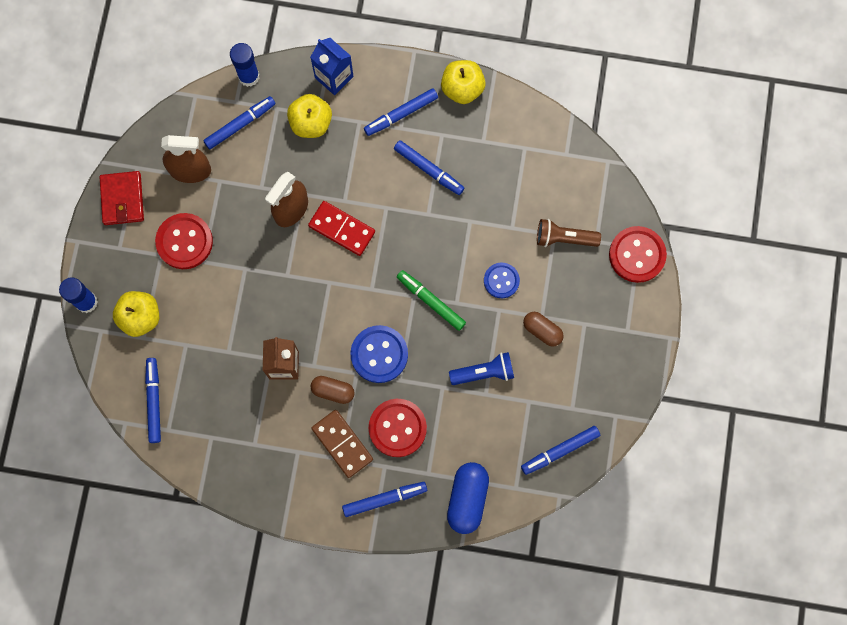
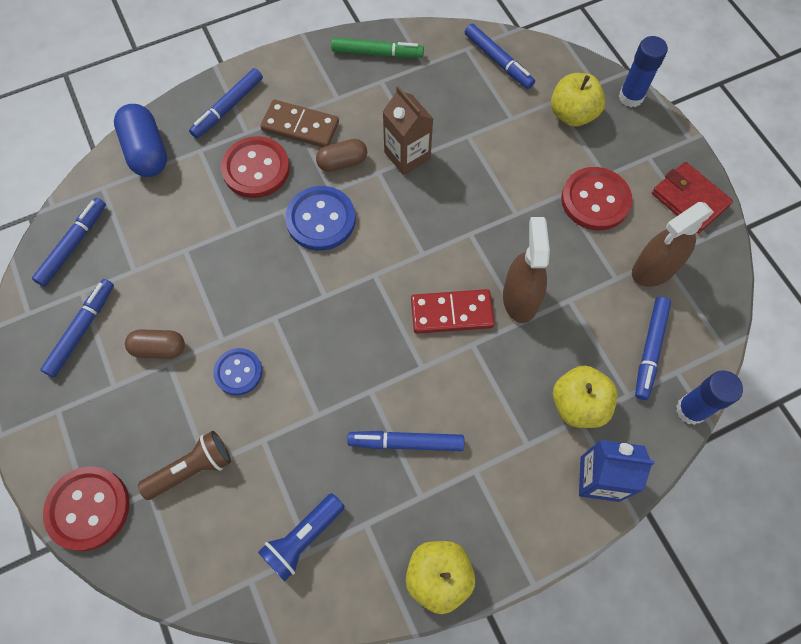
camera: 145 degrees right, 10 degrees down
(401, 114) = (487, 488): blue marker -> blue marker (82, 330)
(431, 301) = (303, 302): green marker -> green marker (377, 53)
(484, 372) = (199, 268): blue flashlight -> blue flashlight (303, 538)

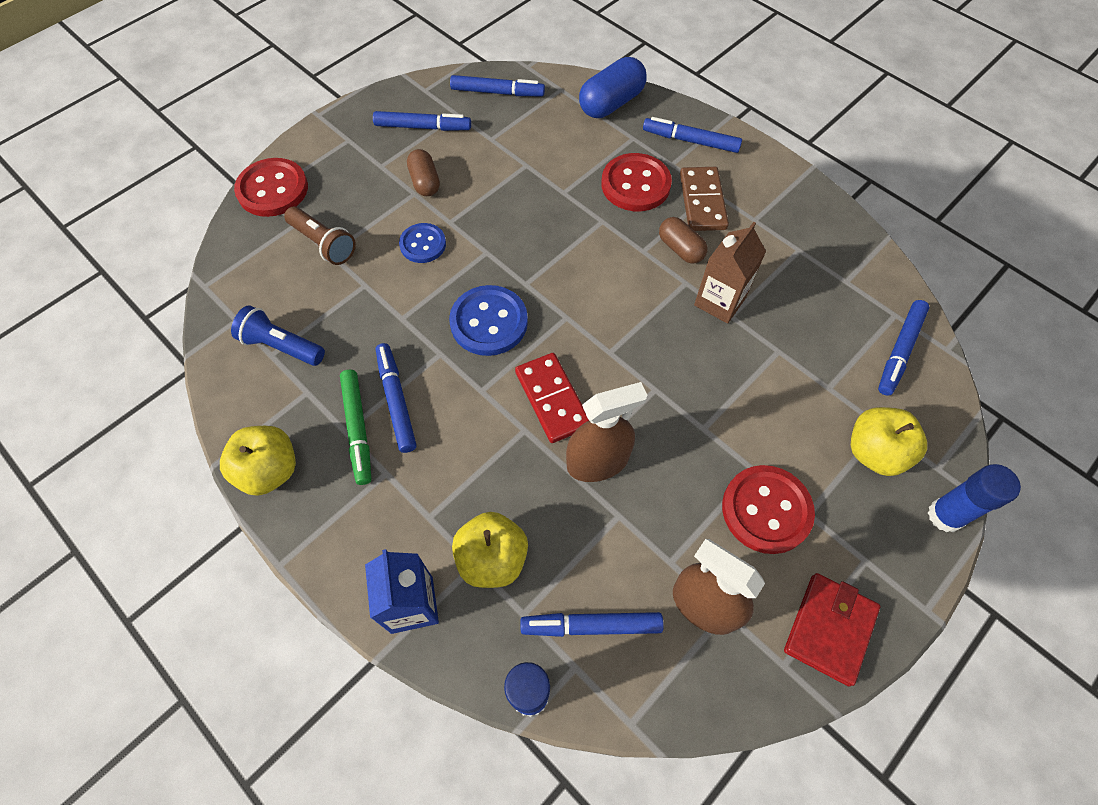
camera: 70 degrees right, 5 degrees down
(321, 220) = (606, 253): blue button -> blue button (489, 322)
(377, 53) = (832, 235): green marker -> green marker (357, 429)

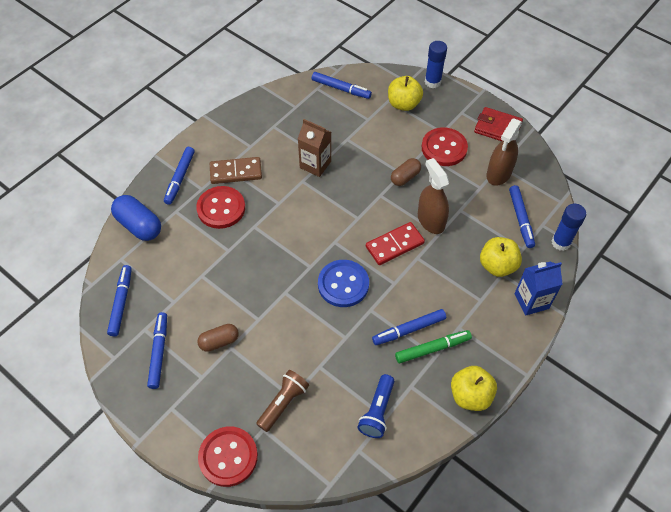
camera: 95 degrees left, 5 degrees down
(423, 244) = (280, 334): blue button -> none
(680, 249) = (276, 183): brown capsule -> brown capsule (405, 177)

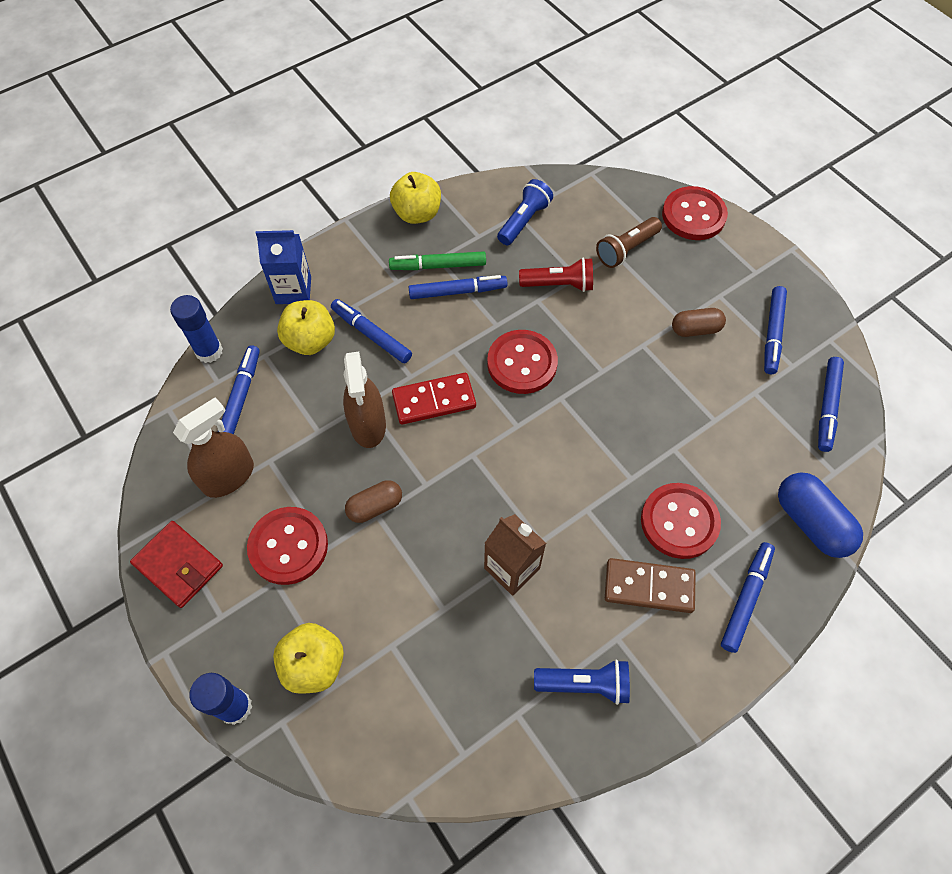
camera: 165 degrees left, 5 degrees up
(264, 124) = (584, 684): none -> blue flashlight
(332, 355) = (559, 284): none -> red flashlight
(341, 89) = (417, 738): blue marker -> blue marker (371, 335)
(343, 284) = (522, 363): blue button -> red button

